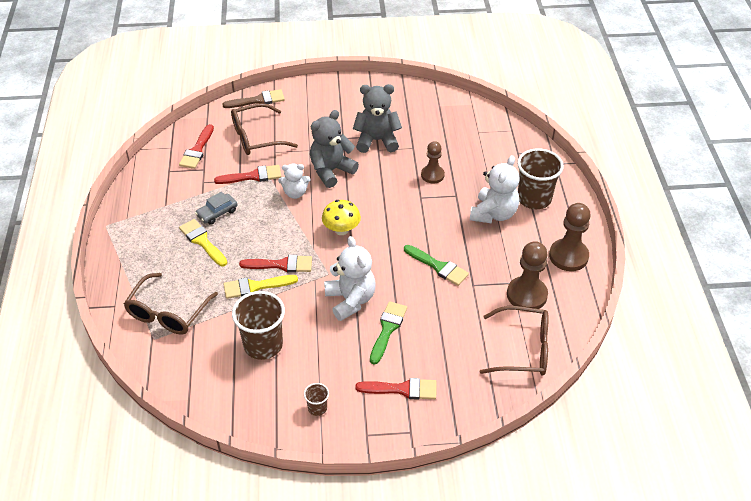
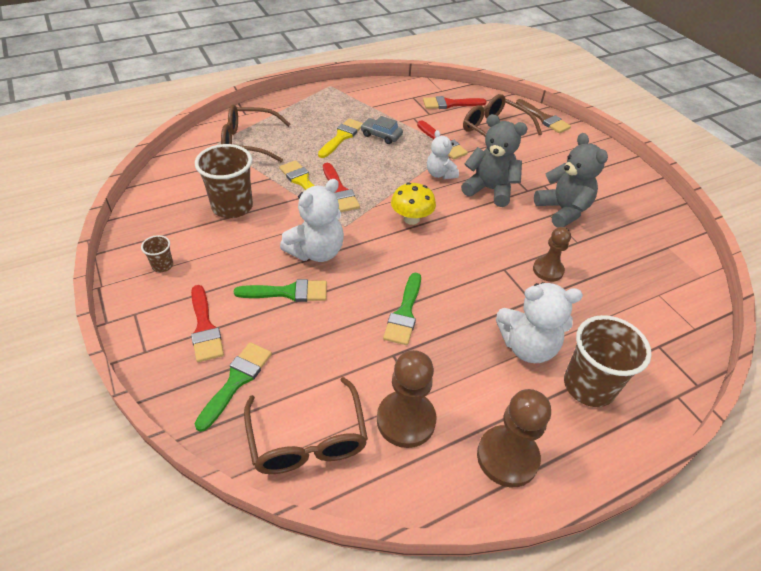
camera: 65 degrees right, 0 degrees up
(461, 378) = (236, 381): none -> green brush

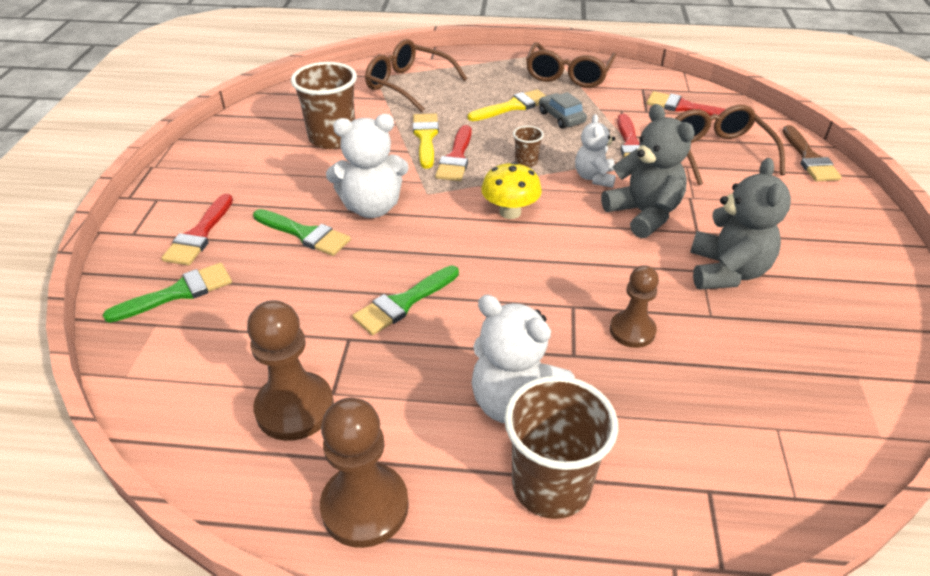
camera: 35 degrees right, 5 degrees down
(162, 265) = (219, 168): brown cup -> brown cup (526, 161)
(307, 438) = (185, 375): brown glasses -> brown glasses (568, 75)

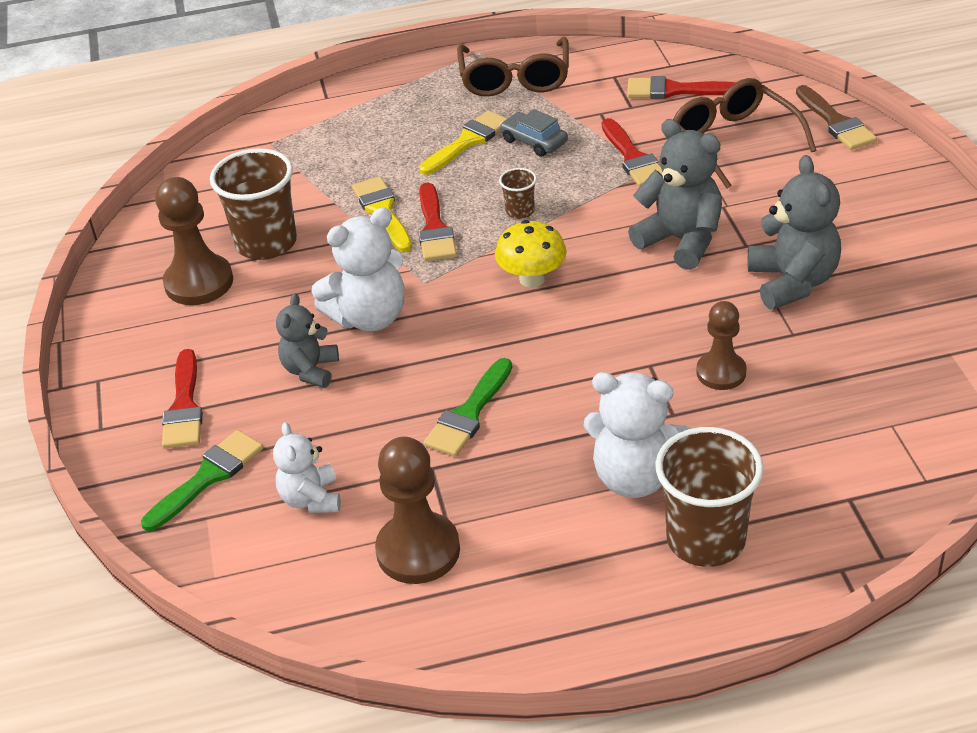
camera: 15 degrees left, 0 degrees up
(305, 234) = (310, 370): green brush -> grey teddy bear
(365, 506) = (541, 612): brown pawn -> brown pawn (199, 282)
(409, 85) = (319, 144): brown glasses -> none
(594, 177) = (607, 210): white teddy bear -> white teddy bear (311, 499)

